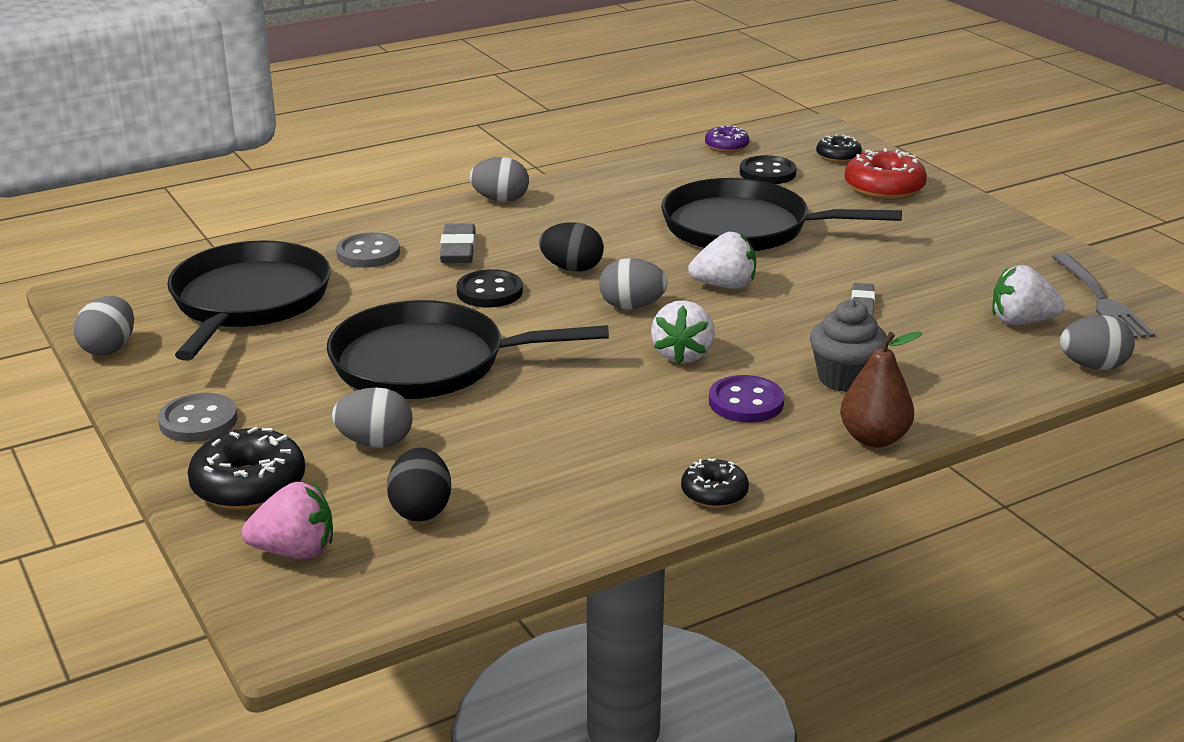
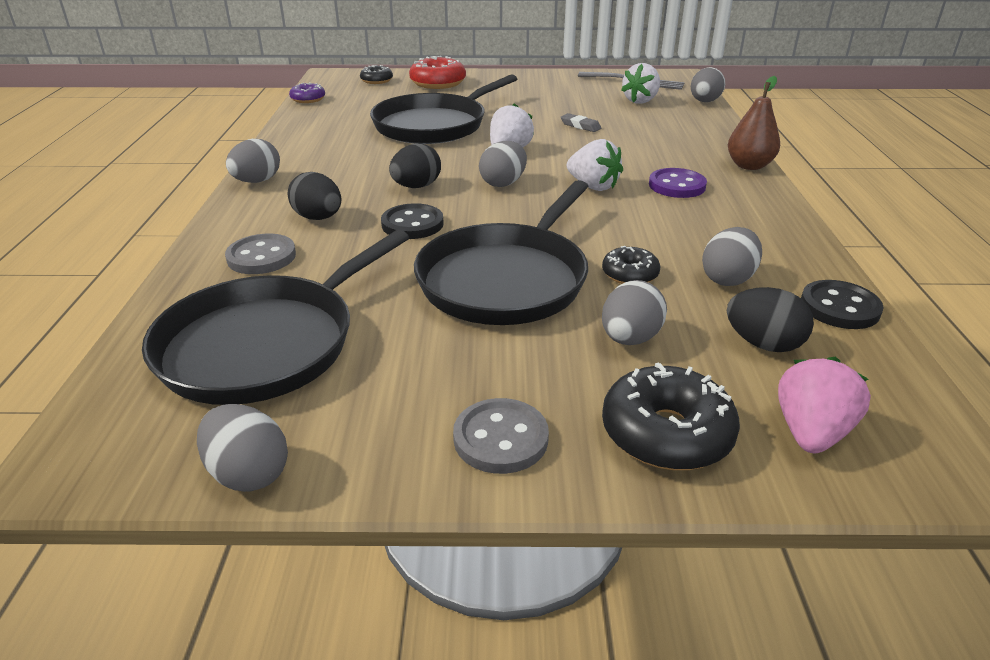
camera: 60 degrees left, 5 degrees up
(248, 301) = (266, 344): black pan -> black pan turned 90 degrees counterclockwise
(458, 249) = (318, 218): grey eraser -> black egg
(535, 472) = (727, 279): none -> grey egg
(714, 493) = (793, 225): black donut -> black donut (630, 274)
(767, 173) = (367, 100): black button -> black button (839, 307)
(845, 378) = (669, 153): grey cupcake -> none

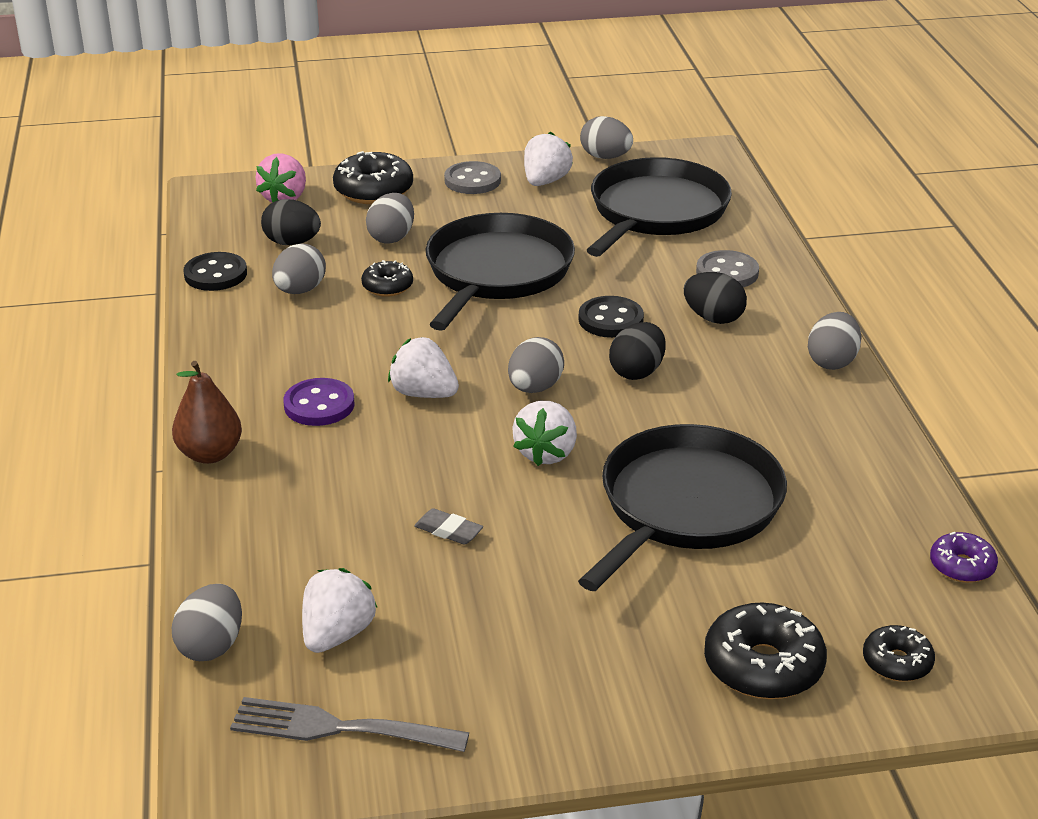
camera: 170 degrees right, 0 degrees up
(384, 422) = (545, 181): none -> white strawberry
(438, 83) = (763, 666): red donut -> black donut

